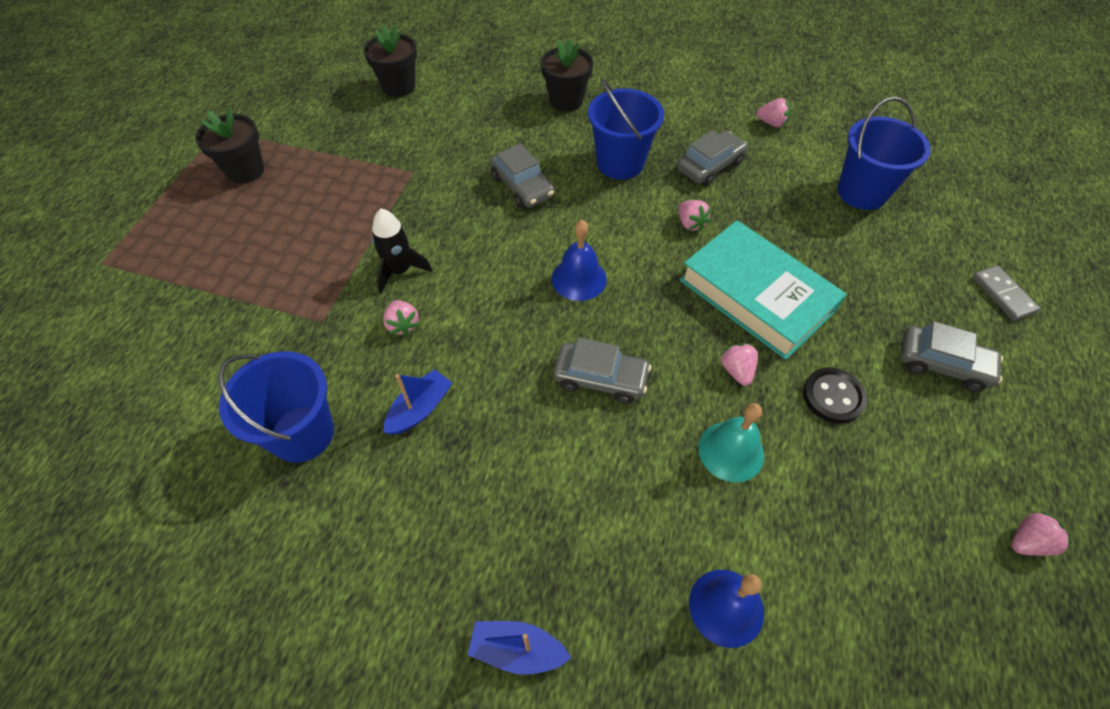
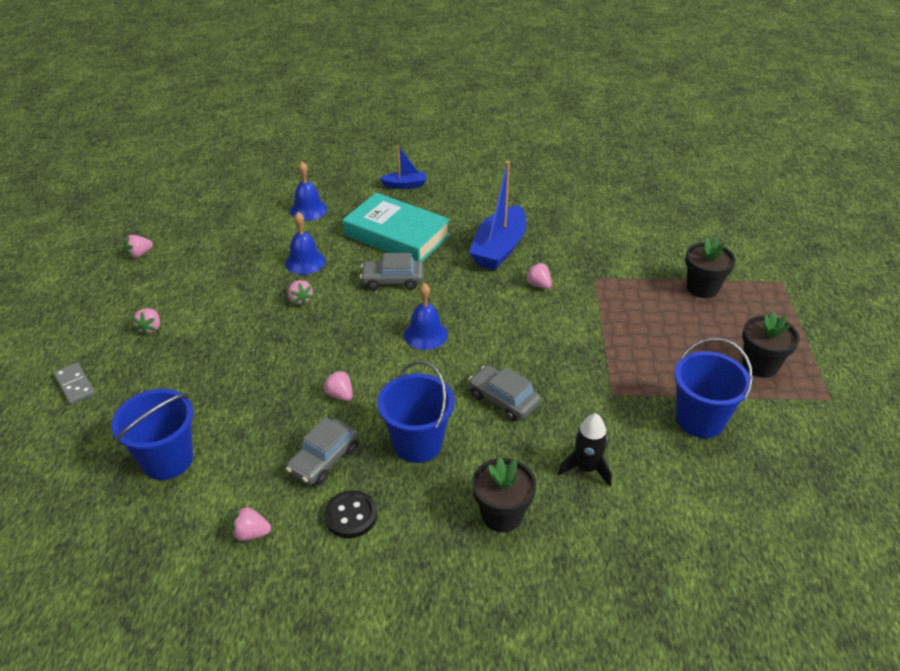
camera: 165 degrees right, 15 degrees down
(302, 433) = (559, 228): blue bucket -> blue bucket (700, 420)
(398, 86) = (704, 493): black flower pot -> black flower pot (702, 288)
(400, 271) = (564, 315): black rocket -> black rocket (586, 468)
(420, 409) = (499, 248): blue boat -> blue boat, size x1.90
(731, 451) = (305, 262): turquoise bell -> blue bell
(756, 295) = (283, 348): turquoise book -> turquoise book (397, 235)
(833, 396) = (235, 297): black button -> black button (351, 515)
(942, 364) = (150, 328): grey car -> pink strawberry

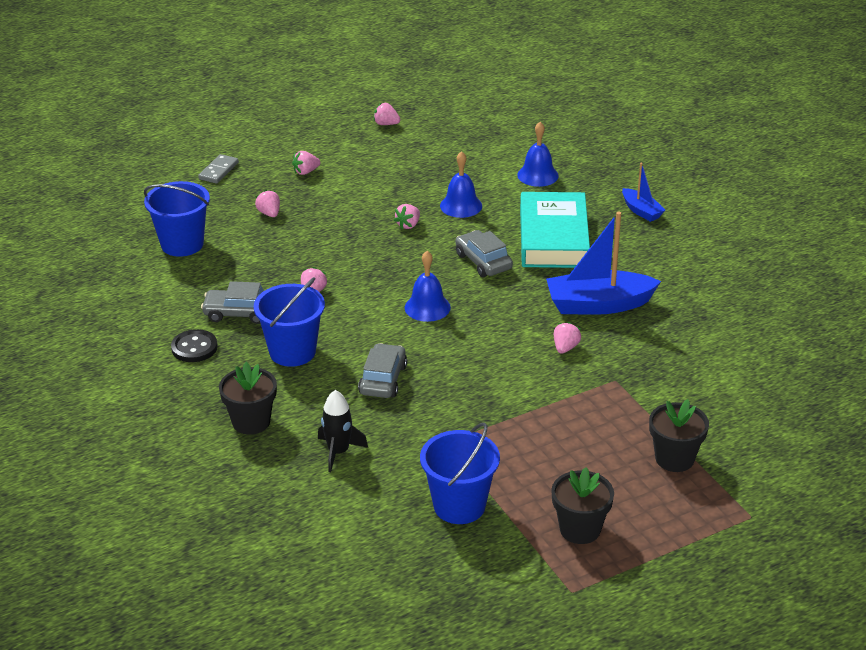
camera: 60 degrees right, 5 degrees down
(251, 533) = (145, 310): pink strawberry -> pink strawberry (269, 213)

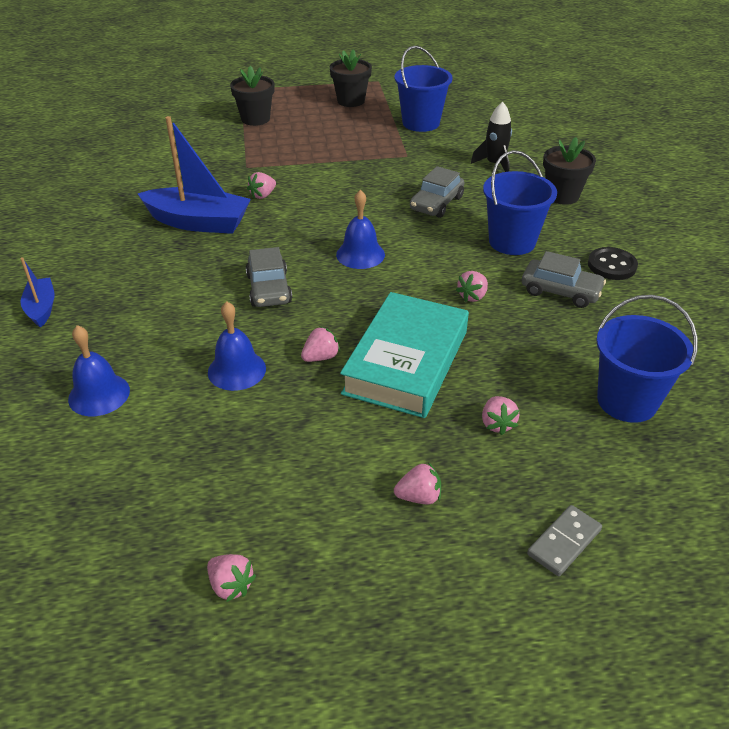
camera: 160 degrees left, 5 degrees up
(553, 238) = (170, 298): turquoise book -> turquoise book (406, 362)

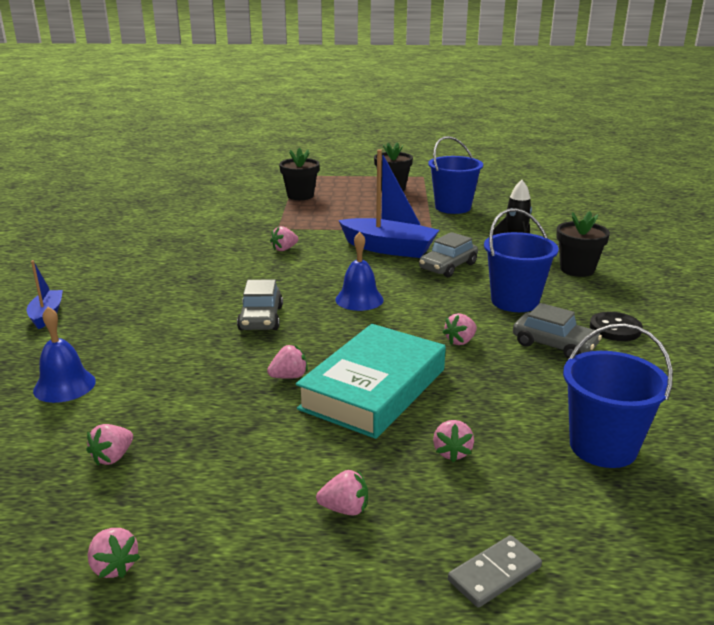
camera: 10 degrees right, 15 degrees down
(183, 471) = (113, 457): none -> pink strawberry
(198, 222) = (217, 264): blue boat -> blue boat (389, 248)
(237, 370) = (202, 379): blue bell -> none

